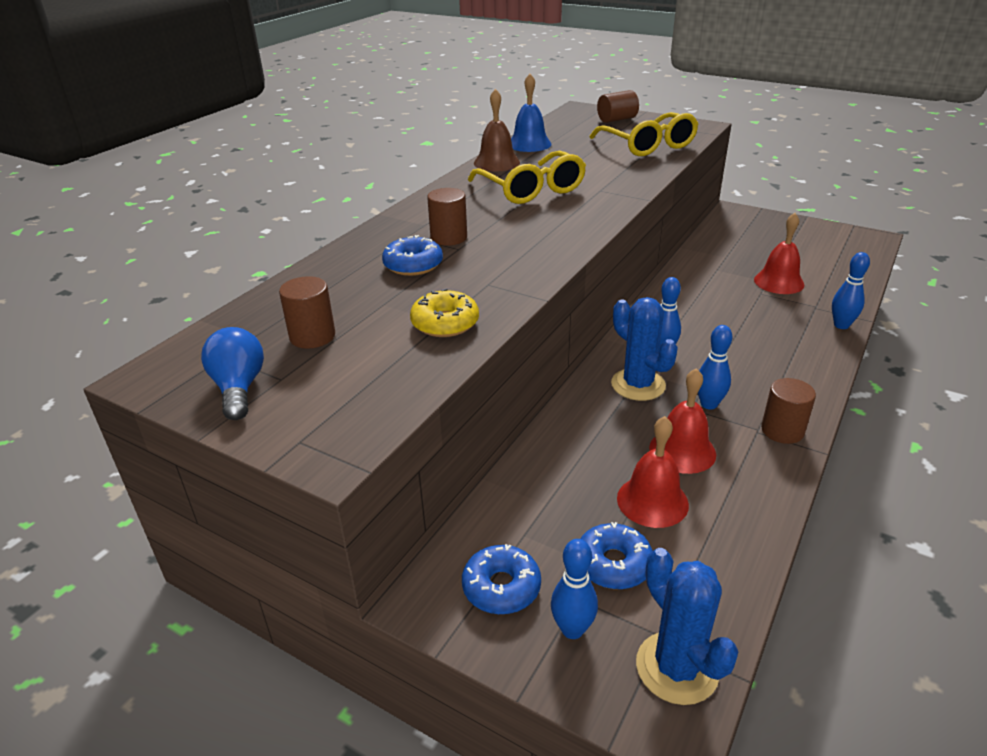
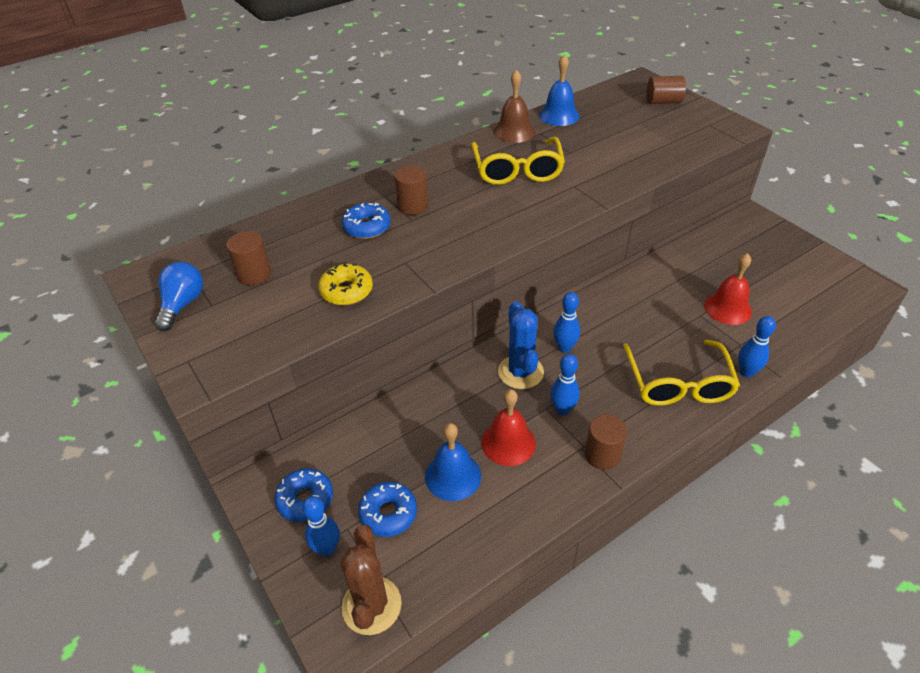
camera: 25 degrees right, 10 degrees up
(648, 145) = (663, 142): yellow glasses -> yellow glasses (678, 384)
(652, 501) = (453, 476): red bell -> blue bell
(677, 668) = (371, 605): blue cactus -> brown cactus

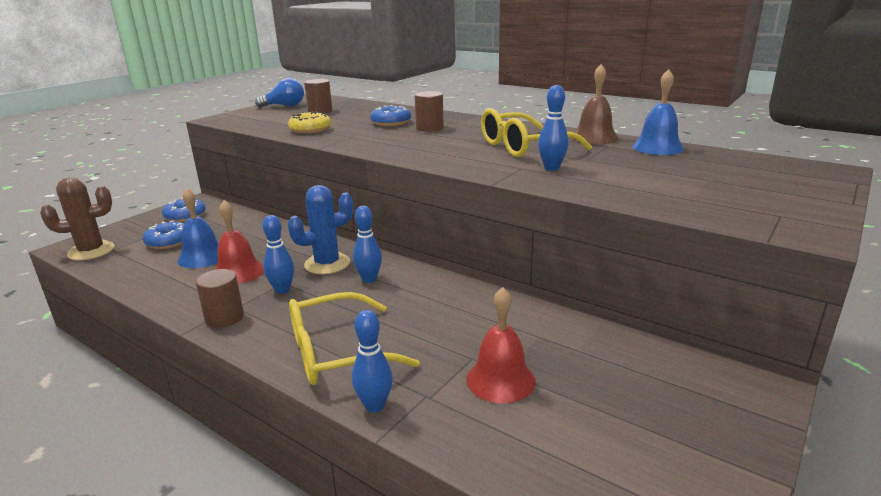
camera: 70 degrees right, 20 degrees down
(327, 548) = (142, 230): blue bowling pin -> blue bowling pin (551, 168)
(663, 102) = (792, 185): brown cylinder -> none

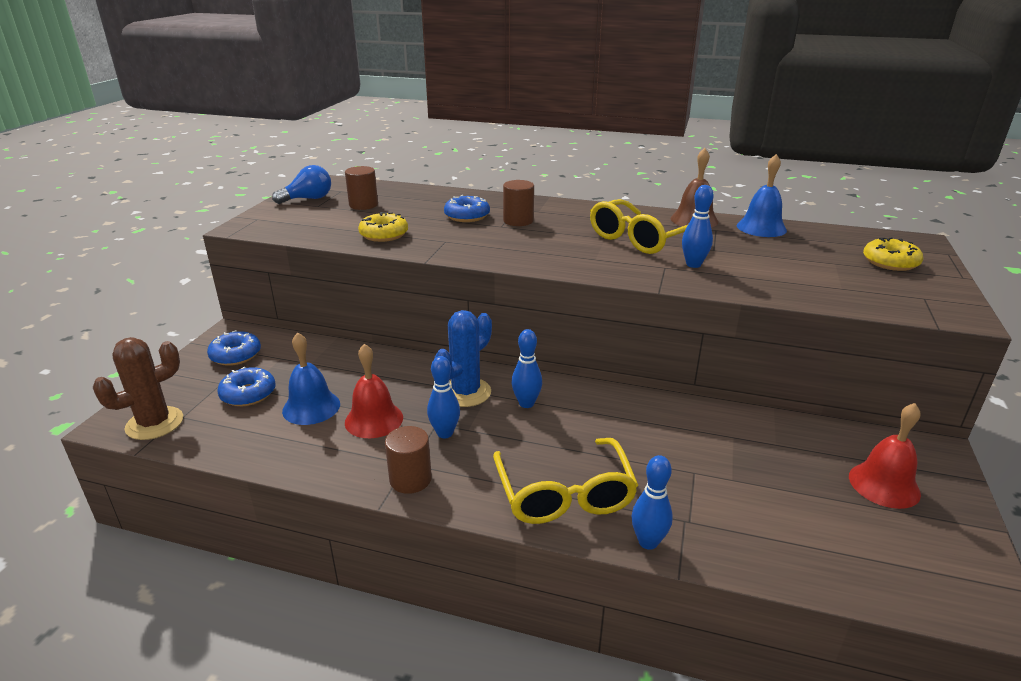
camera: 20 degrees left, 5 degrees up
(336, 352) = (564, 494): yellow glasses -> yellow glasses turned 60 degrees counterclockwise
(500, 379) = (735, 489): red bell -> red bell (884, 484)
(773, 184) = (890, 262): none -> yellow donut

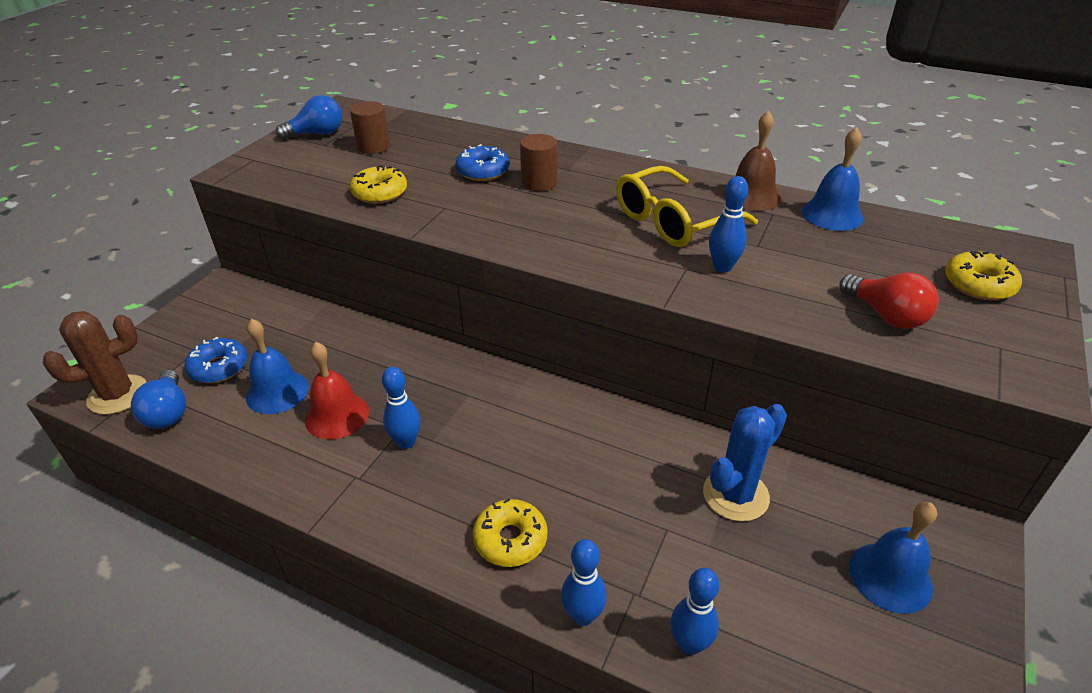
camera: 10 degrees right, 10 degrees up
(210, 432) = (168, 412): none -> blue light bulb
(236, 355) = (220, 316): blue donut -> none
(410, 479) = (352, 498): brown cylinder -> none
(466, 392) = (445, 390): blue cactus -> blue cactus (735, 495)
(526, 403) = (506, 412): blue bowling pin -> blue bowling pin (689, 644)
(564, 494) = (510, 539): yellow glasses -> yellow donut
(832, 285) = (886, 315): none -> red light bulb
(884, 484) = (890, 577): red bell -> blue bell

